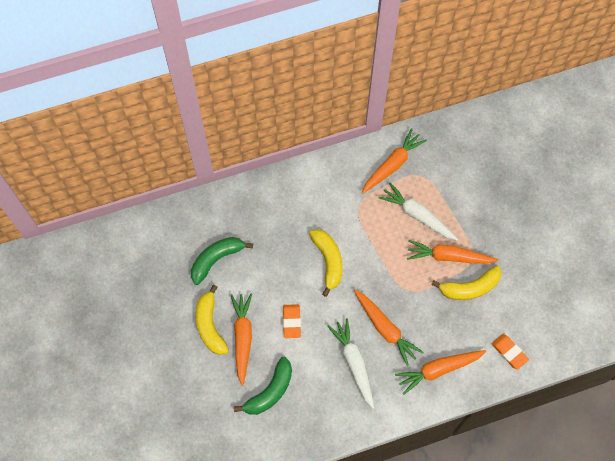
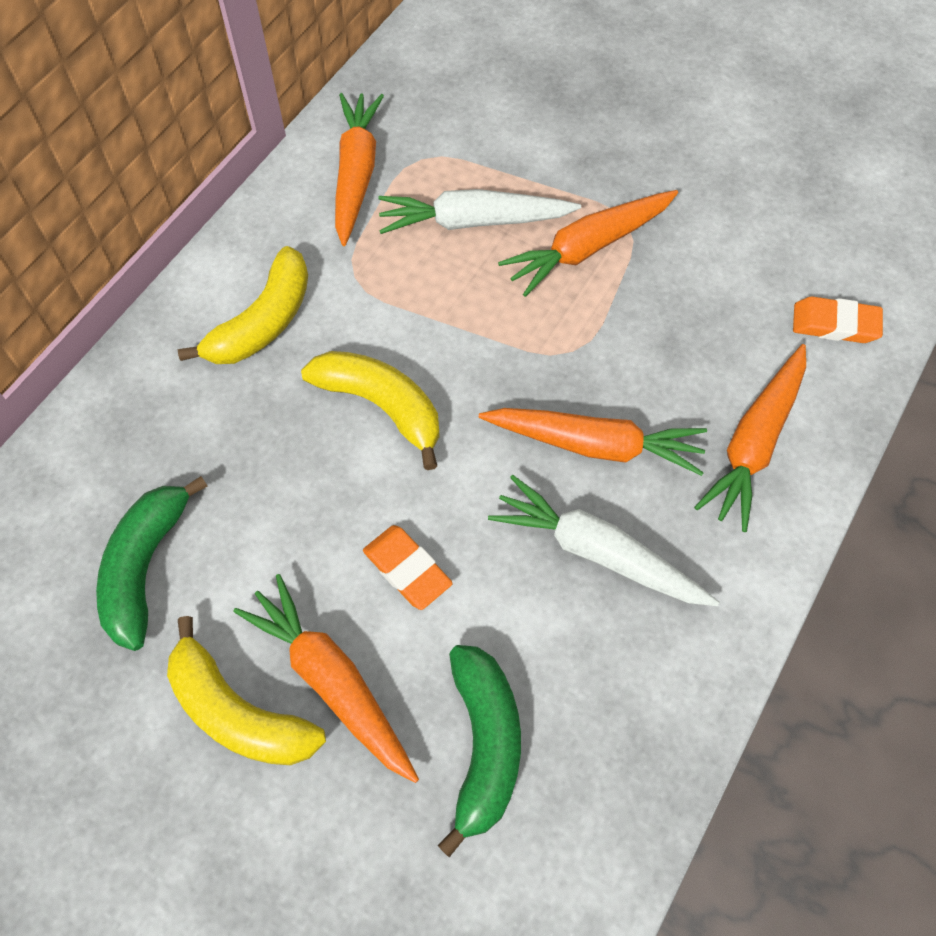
camera: 40 degrees left, 5 degrees down
(470, 288) = (671, 271): yellow banana -> yellow banana (264, 322)

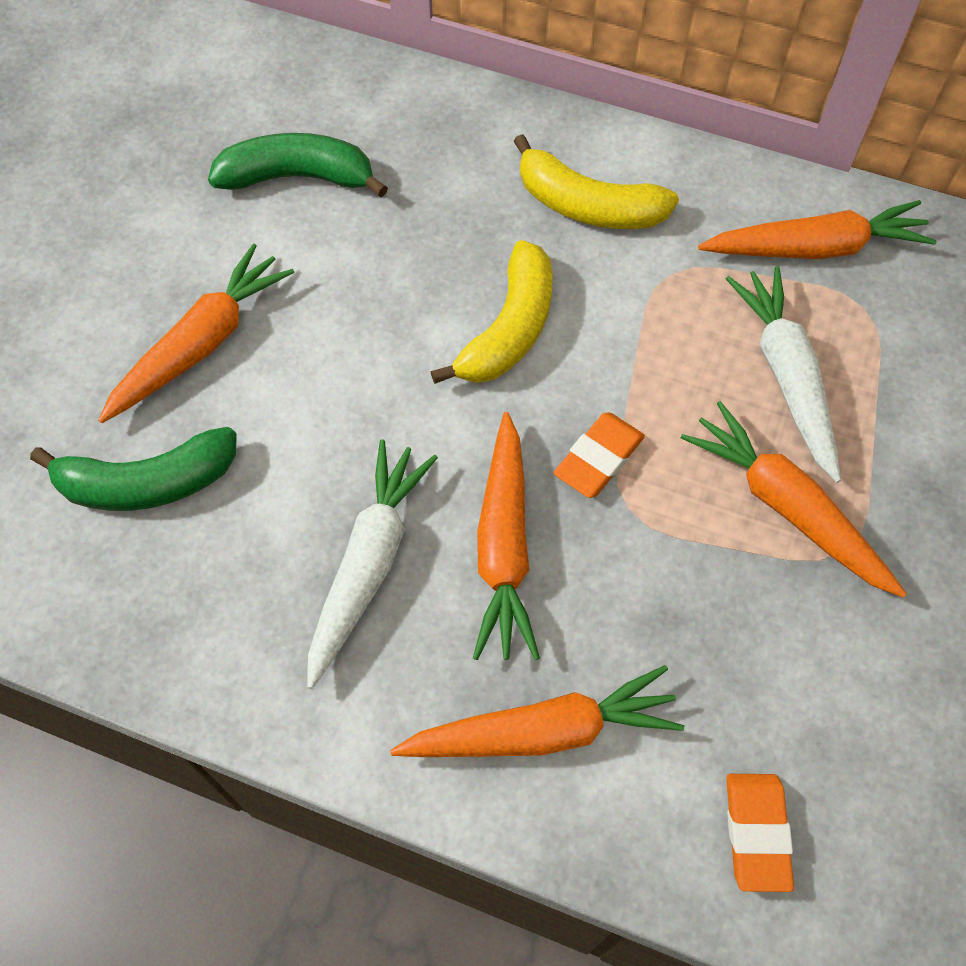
camera: 80 degrees right, 0 degrees up
(238, 712) = (166, 278): yellow banana -> none
(407, 569) = (323, 386): orange eraser -> orange eraser (598, 458)
(754, 443) = (543, 731): orange carrot -> orange carrot turned 150 degrees clockwise

